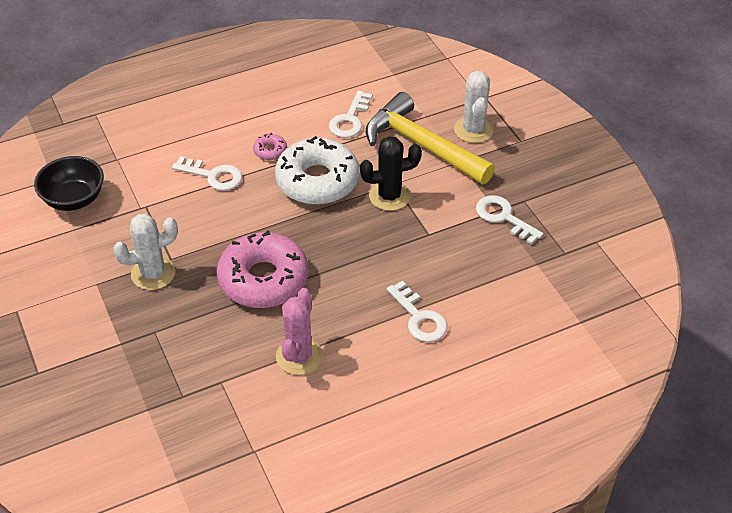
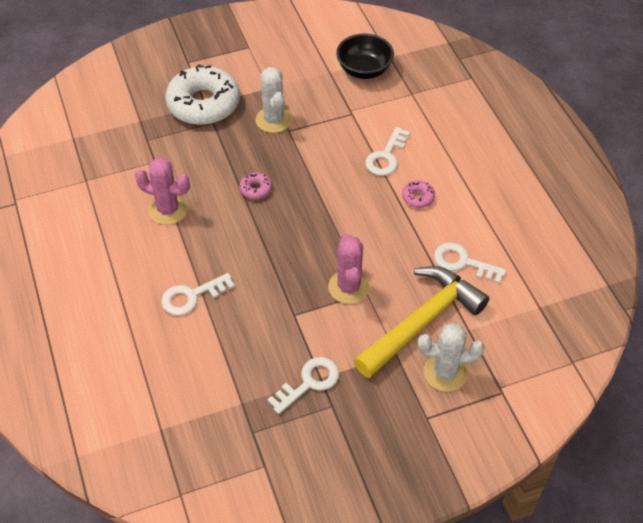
camera: 95 degrees right, 5 degrees up
(263, 279) = (256, 189): pink donut -> pink donut, size x0.41
(317, 181) = (374, 231): white donut -> white donut (203, 104)
(389, 196) = (349, 287): black cactus -> pink cactus

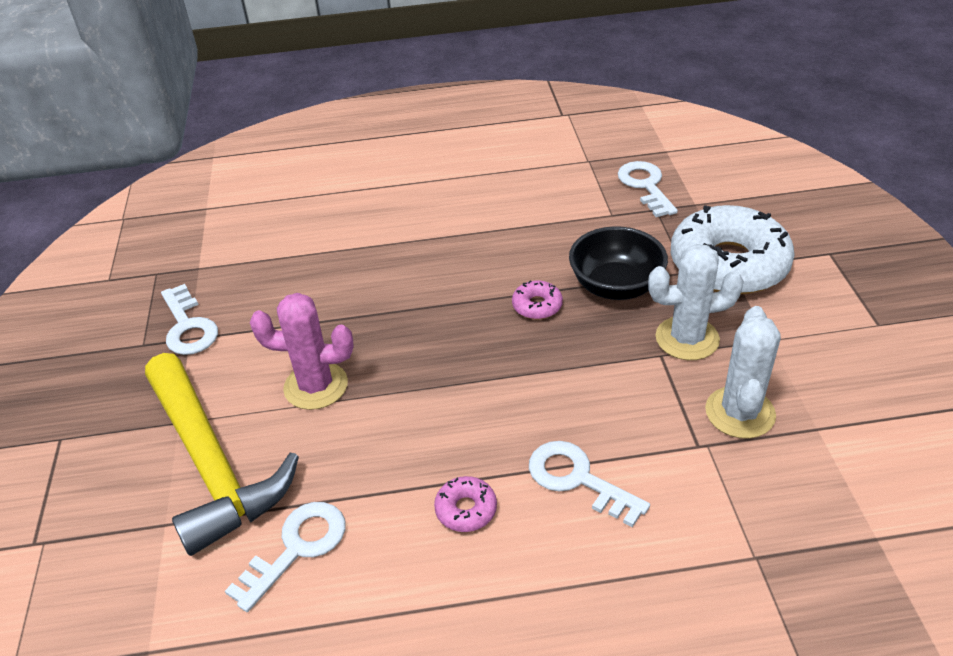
camera: 105 degrees right, 10 degrees down
(168, 210) = (519, 223): pink cactus -> none
(192, 296) = (370, 236): white key -> white key (645, 186)
(364, 70) = (827, 484): black bowl -> black bowl (615, 286)
(445, 372) = (111, 475): white cactus -> white cactus (740, 413)

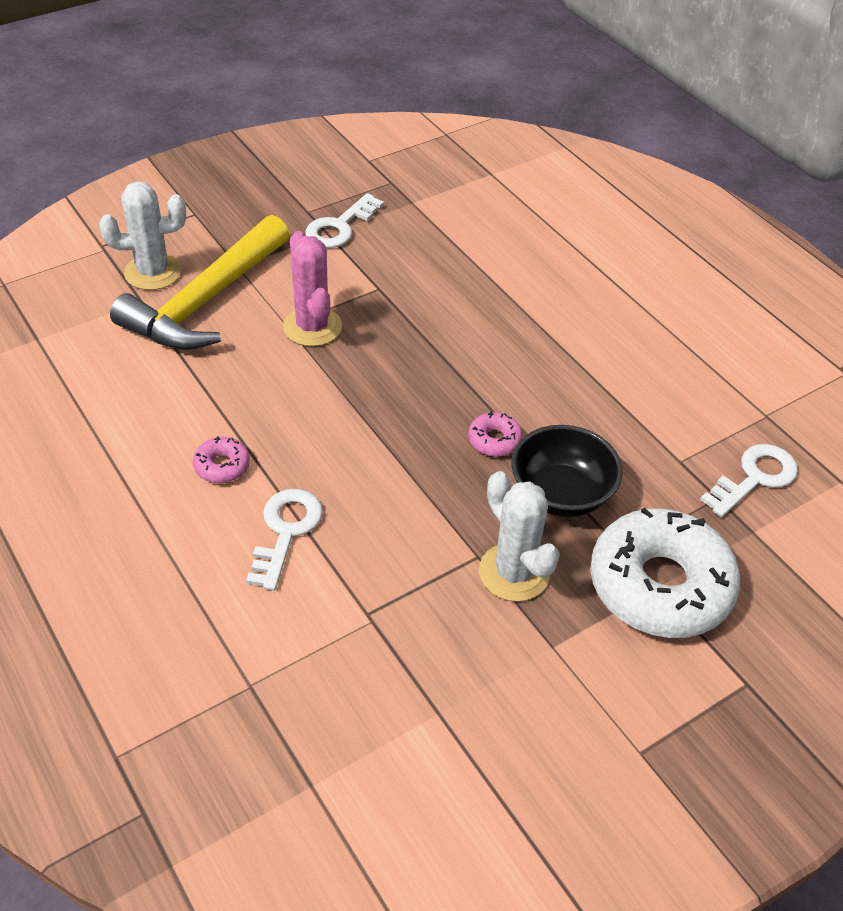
camera: 60 degrees right, 5 degrees up
(297, 548) = (147, 379): white key -> none
(740, 413) = (428, 639): white cactus -> white cactus (153, 272)

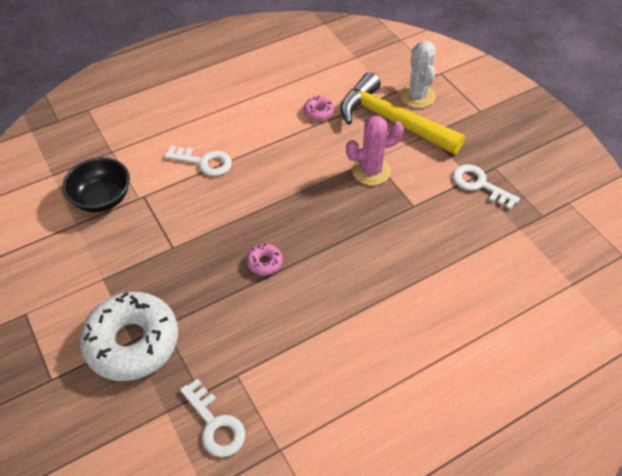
camera: 95 degrees right, 5 degrees up
(222, 466) = (254, 135): pink donut -> pink donut (318, 112)
(514, 572) = (157, 264): white cactus -> none
(561, 494) = (214, 295): black bowl -> black bowl (102, 199)

